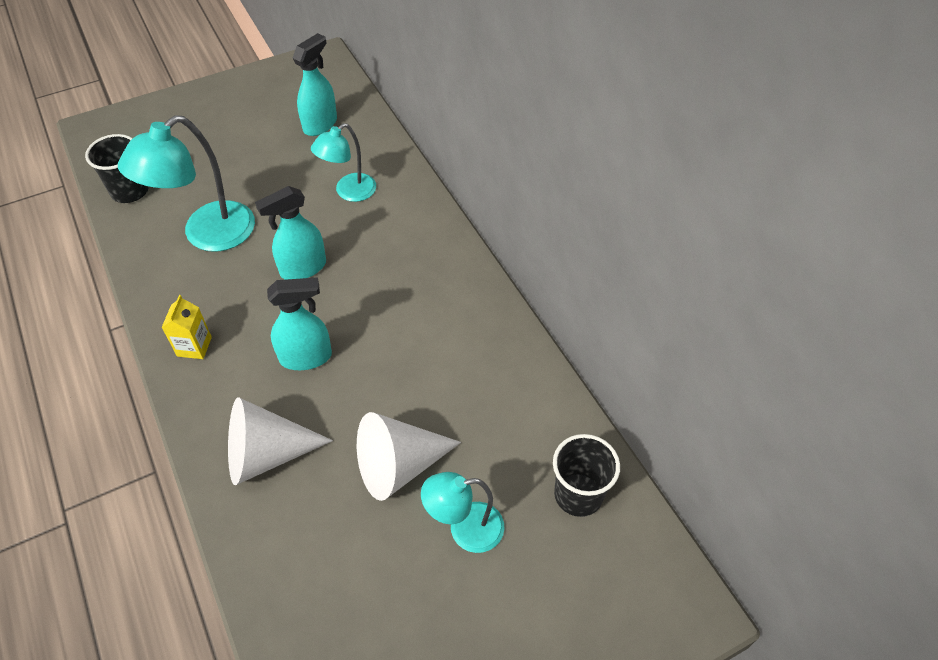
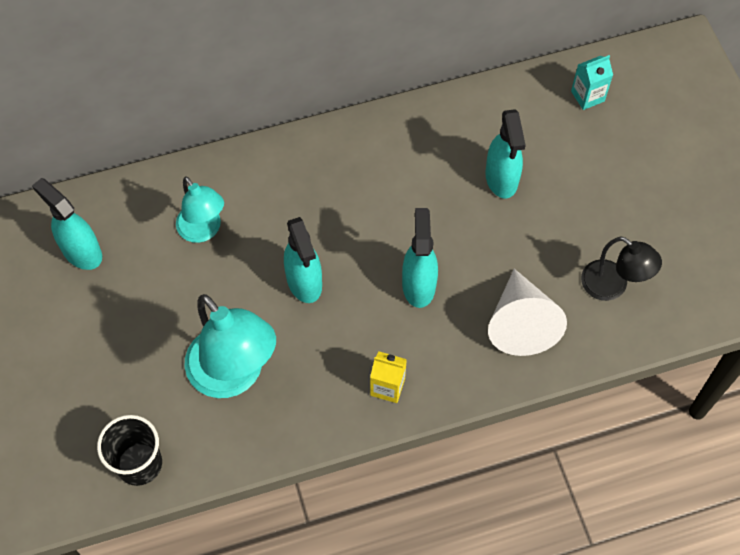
camera: 80 degrees left, 10 degrees up
(318, 546) = (612, 286): none -> black lamp
(399, 466) = (546, 219): white cone -> none
(444, 416) = (501, 179): none -> turquoise spray bottle
(465, 529) = (609, 179): turquoise lamp -> none
(578, 494) = (587, 96): black cup -> turquoise carton

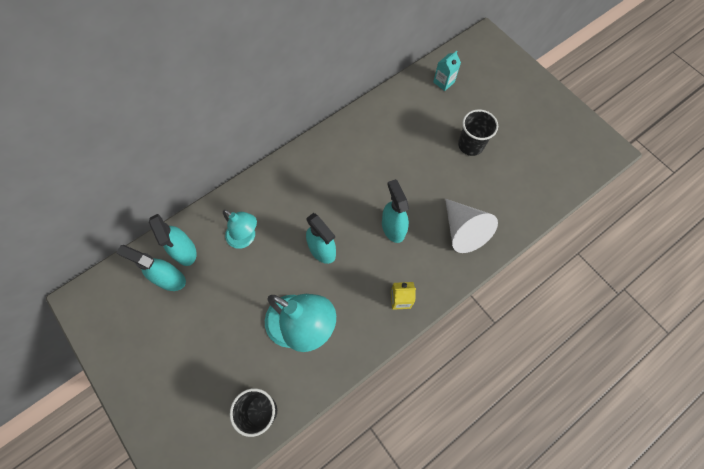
camera: 20 degrees left, 5 degrees up
(501, 179) = (415, 146): turquoise spray bottle -> turquoise spray bottle (185, 251)
(587, 203) = (470, 145): none -> black cup
(612, 286) = (506, 190): black lamp -> none

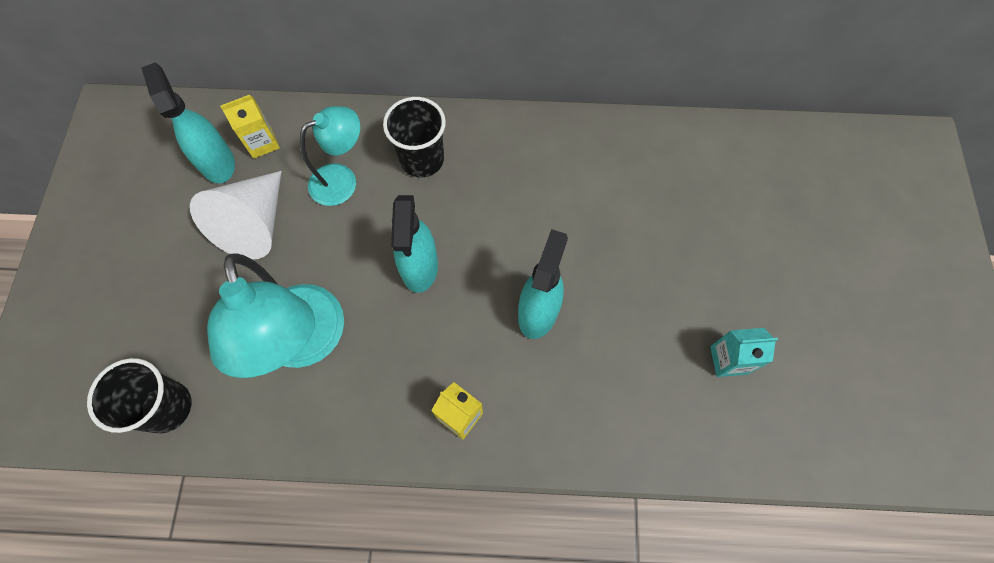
camera: 40 degrees right, 0 degrees up
(185, 251) = (262, 143): turquoise spray bottle -> yellow carton
(245, 238) = (342, 180): turquoise lamp -> turquoise lamp turned 105 degrees counterclockwise
(443, 82) = (795, 165): turquoise carton -> turquoise carton (728, 360)
(463, 231) = (635, 395): white cone -> white cone (255, 224)
(470, 145) = (757, 282): black cup -> black cup (422, 159)

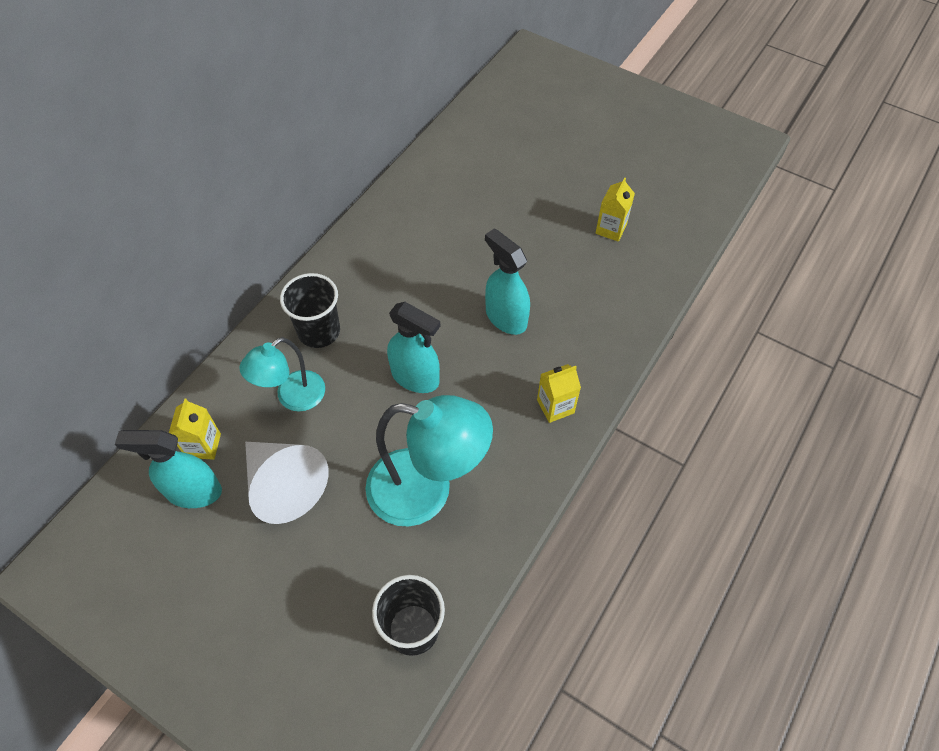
camera: 60 degrees left, 10 degrees down
(342, 180) = (292, 397): turquoise lamp -> turquoise lamp turned 135 degrees counterclockwise
(728, 360) = (611, 229): turquoise carton -> yellow carton

